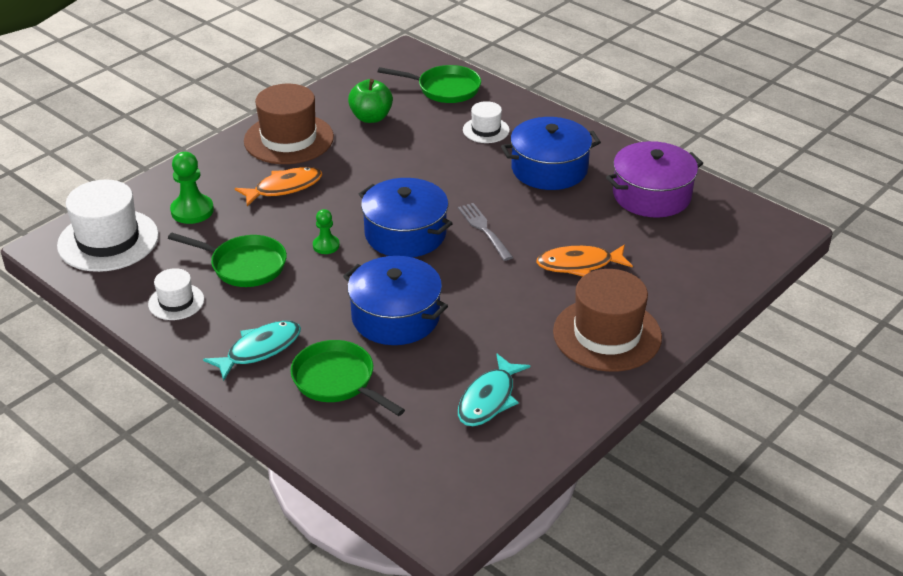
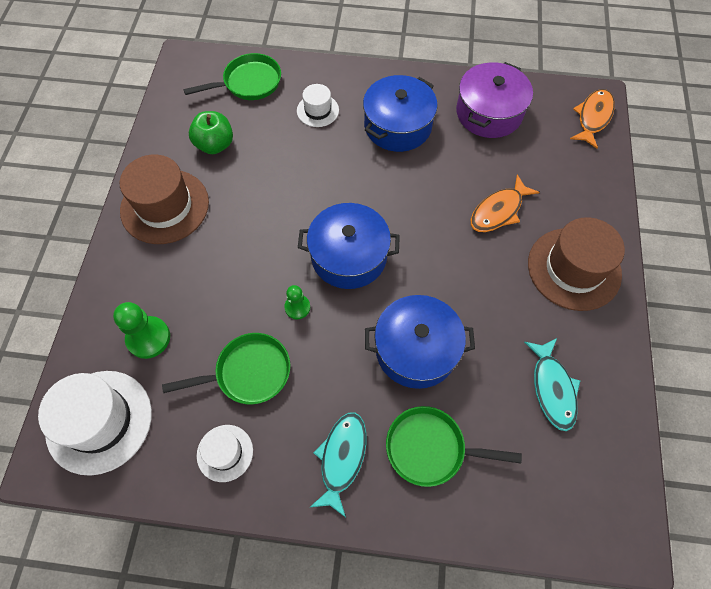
camera: 35 degrees left, 25 degrees up
(284, 188) = (208, 264): orange fish -> orange fish (593, 117)
(484, 230) = (404, 216): grey fork -> none

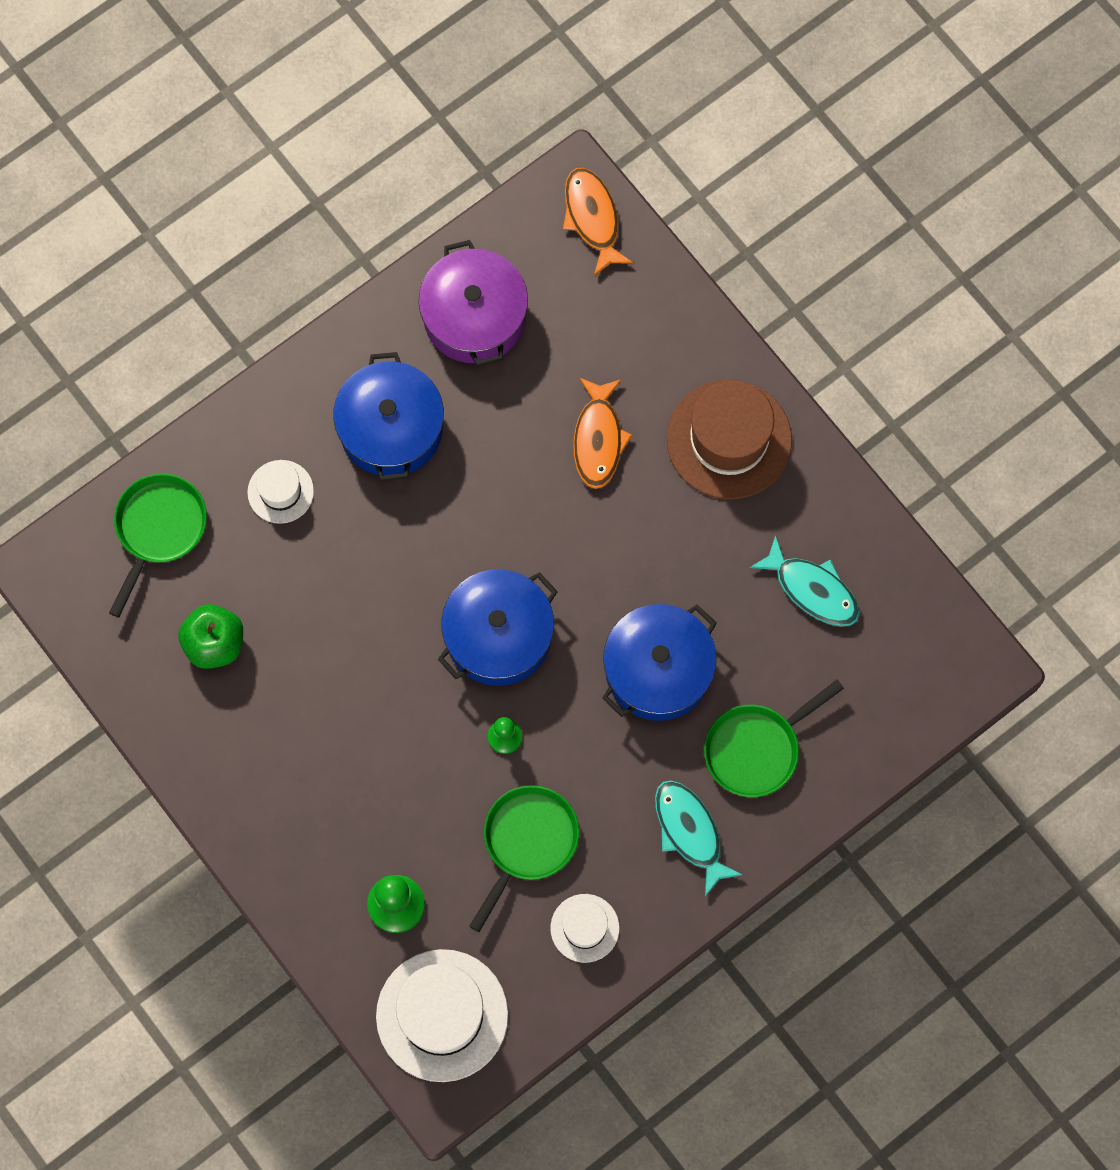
camera: 45 degrees left, 10 degrees up
(165, 206) = (247, 764): brown hat -> none

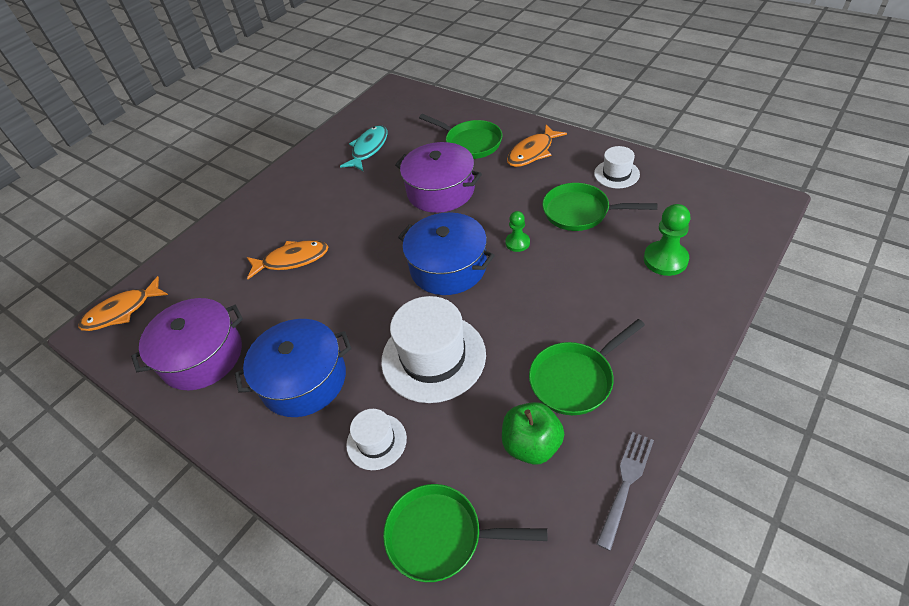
camera: 100 degrees left, 25 degrees down
(139, 714) = (626, 485): none -> grey fork
(271, 718) = (575, 379): none -> green pan
(442, 1015) = (719, 215): white hat -> white hat (433, 357)
(658, 670) = (440, 190): blue pot -> purple pot
(690, 832) = (532, 152): turquoise fish -> orange fish
(729, 439) = (282, 203): brown hat -> none

